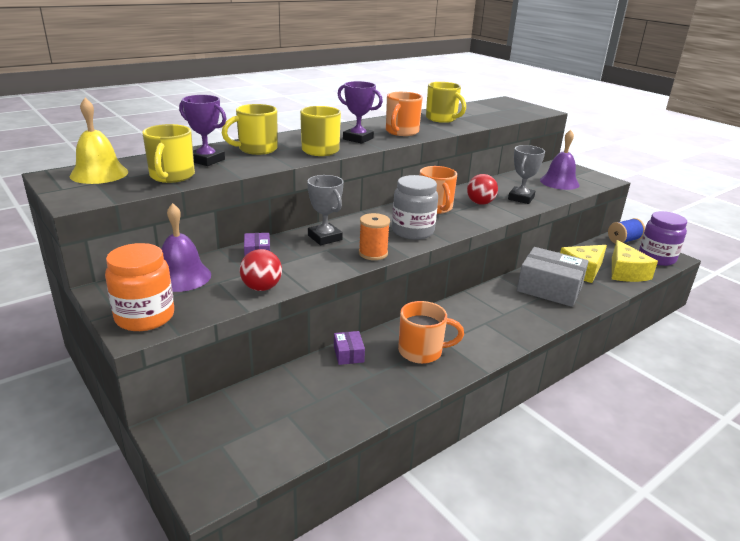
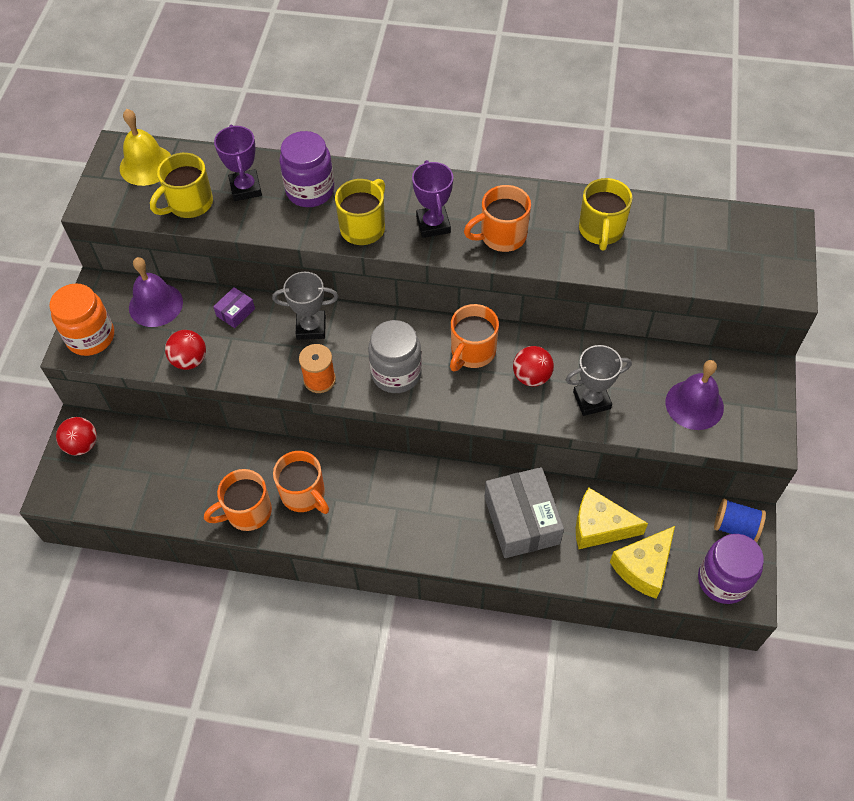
camera: 50 degrees right, 30 degrees up
(192, 439) = (82, 445): none -> red ball
(256, 149) = (310, 191): yellow mug -> purple jar
(325, 238) = (311, 327): grey trophy -> grey trophy turned 75 degrees clockwise
(348, 354) = (251, 451): purple box -> none
(401, 385) = (247, 512): none -> orange mug

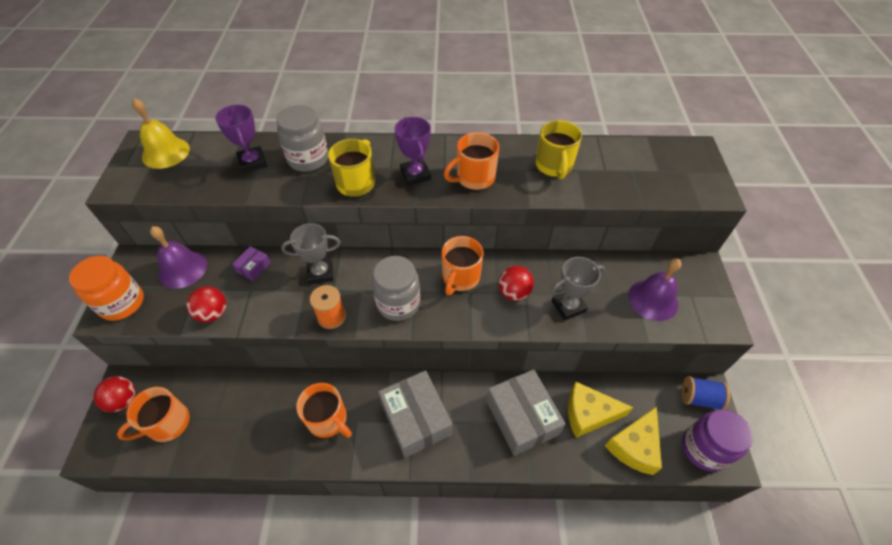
camera: 10 degrees left, 5 degrees down
(189, 204) = (203, 179): yellow mug -> none
(247, 512) = (277, 444): orange mug -> orange mug (167, 424)
(310, 191) = (308, 159): purple jar -> grey jar
(401, 506) = (416, 419): none -> grey box

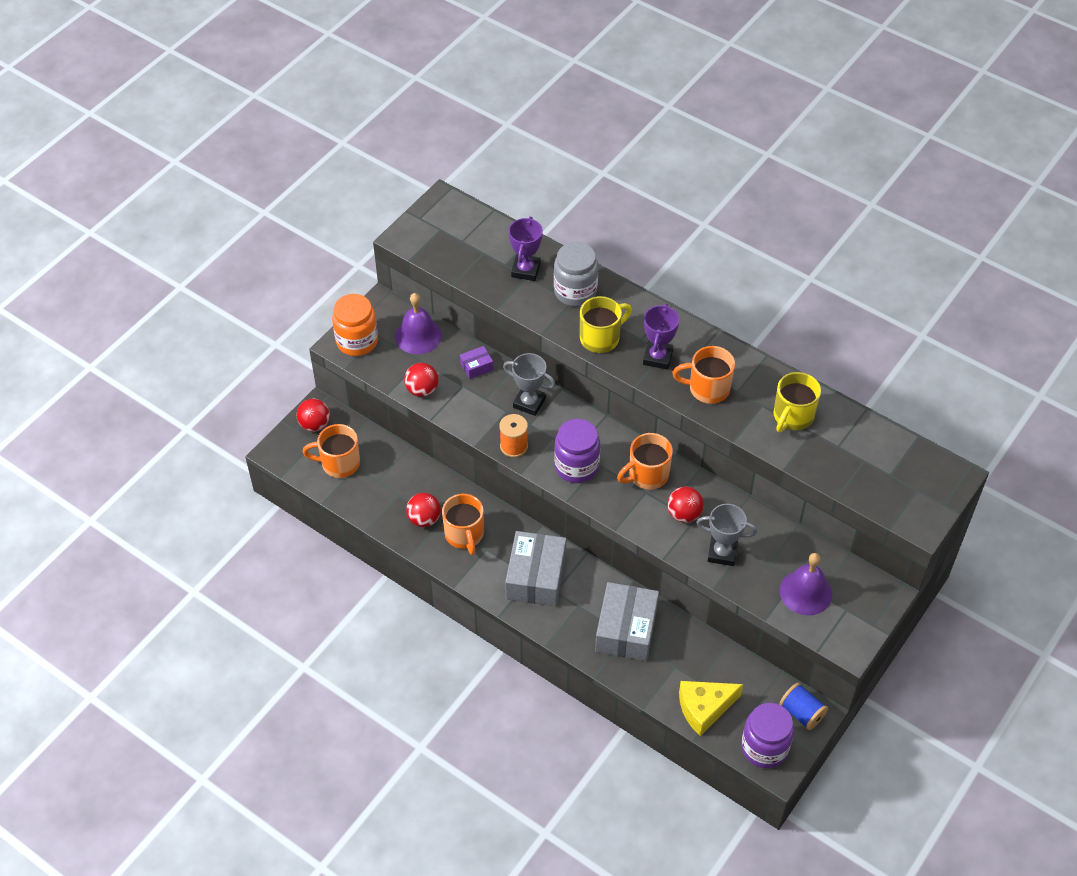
camera: 35 degrees right, 0 degrees up
(166, 153) = (459, 221): yellow bell -> none
(282, 428) = (424, 519): none -> red ball
(398, 303) = (576, 466): grey jar -> purple jar
(588, 414) = (687, 662): yellow cheese -> none

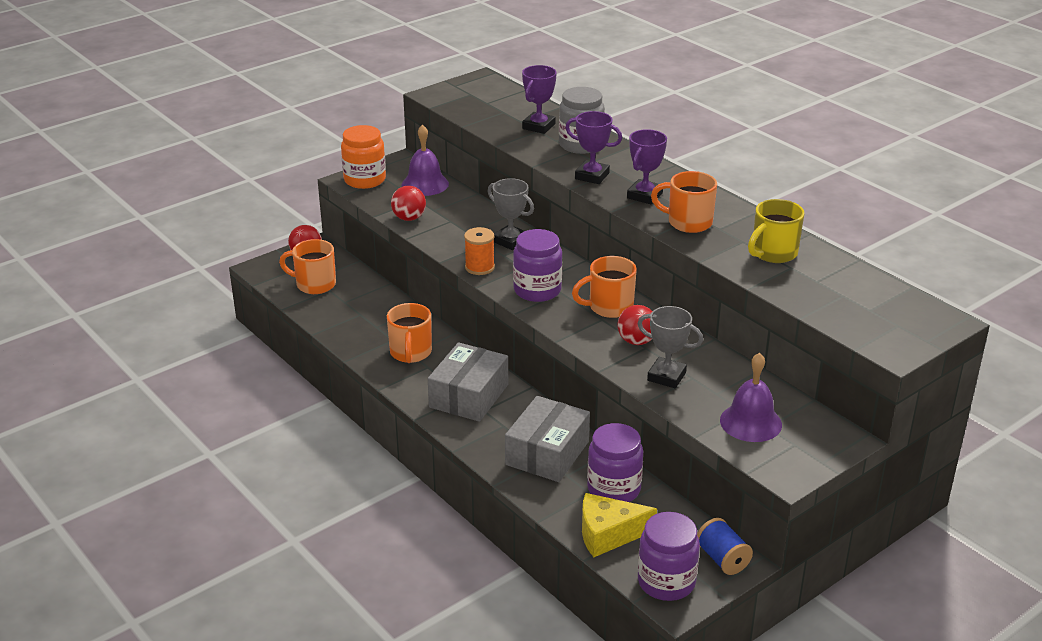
camera: 15 degrees right, 20 degrees down
(424, 519) = (376, 335): red ball -> none
(476, 366) = (470, 211): purple box -> none
(601, 338) = (592, 176): yellow mug -> purple trophy
(694, 658) = (614, 489): none -> purple jar

